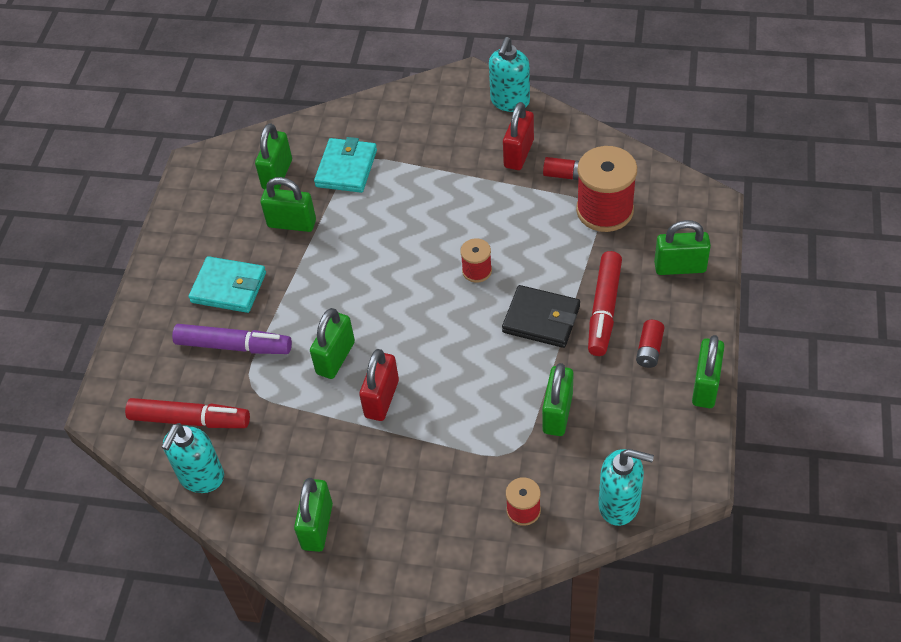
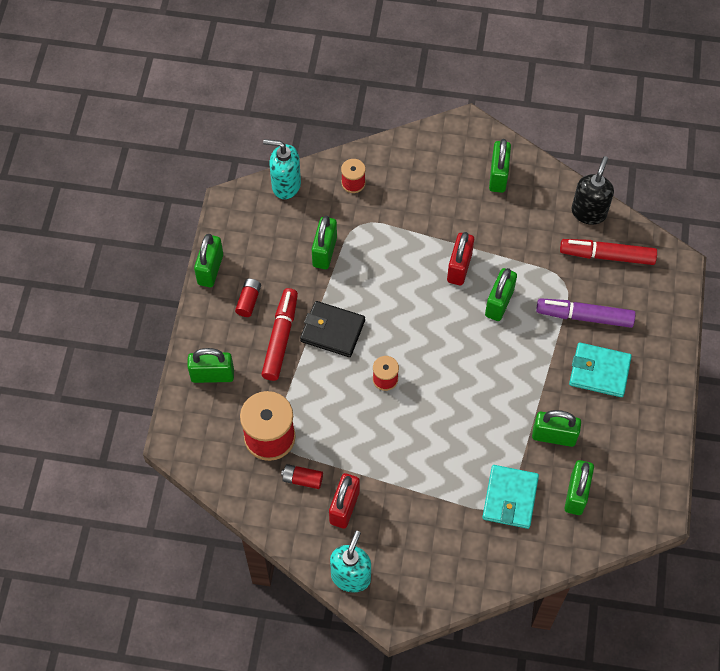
camera: 175 degrees right, 10 degrees up
(201, 477) = (588, 212): turquoise soap dispenser -> black soap dispenser

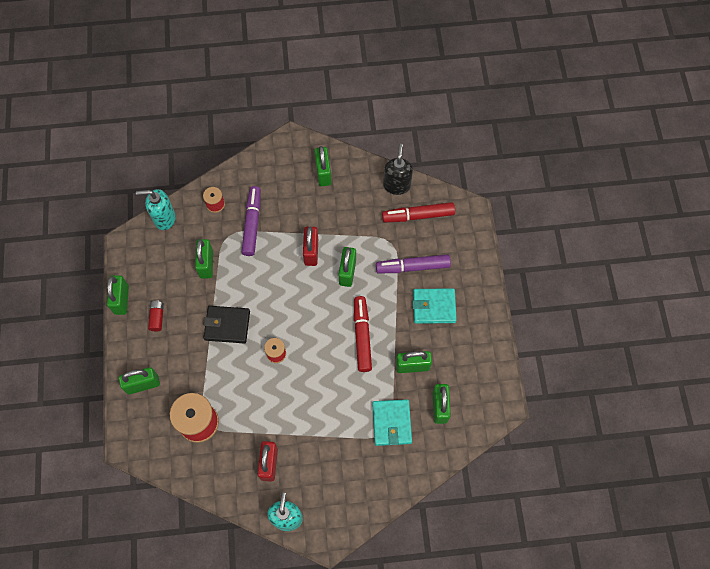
camera: 15 degrees left, 5 degrees up
(280, 338) = (188, 341): red marker -> red marker (362, 336)
(302, 479) = (232, 450): red battery -> none
(393, 217) = (252, 223): none -> purple marker

